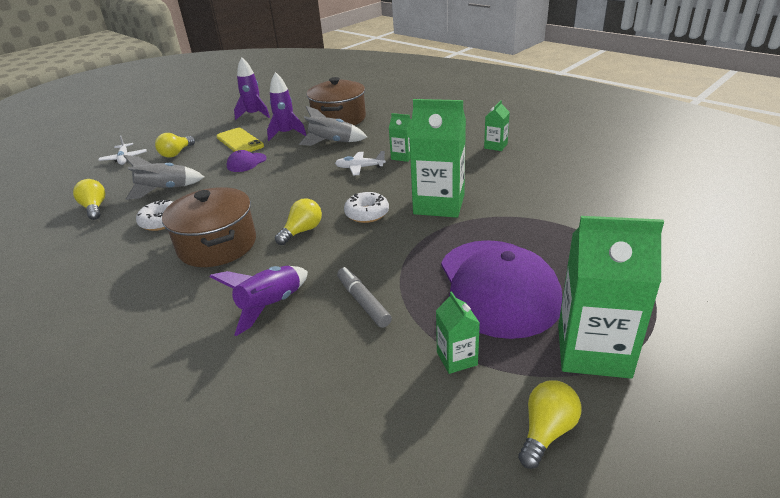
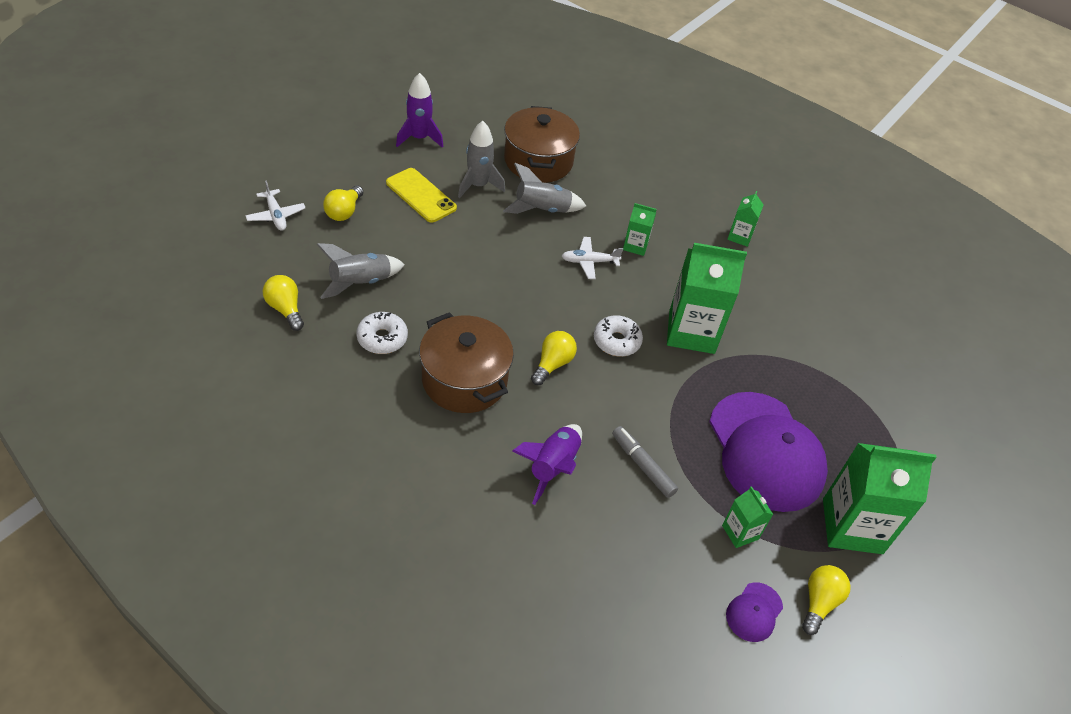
camera: 15 degrees left, 15 degrees up
(246, 162) = (445, 239): purple cap -> purple cap (754, 612)
(286, 134) = (478, 185): purple rocket -> grey rocket

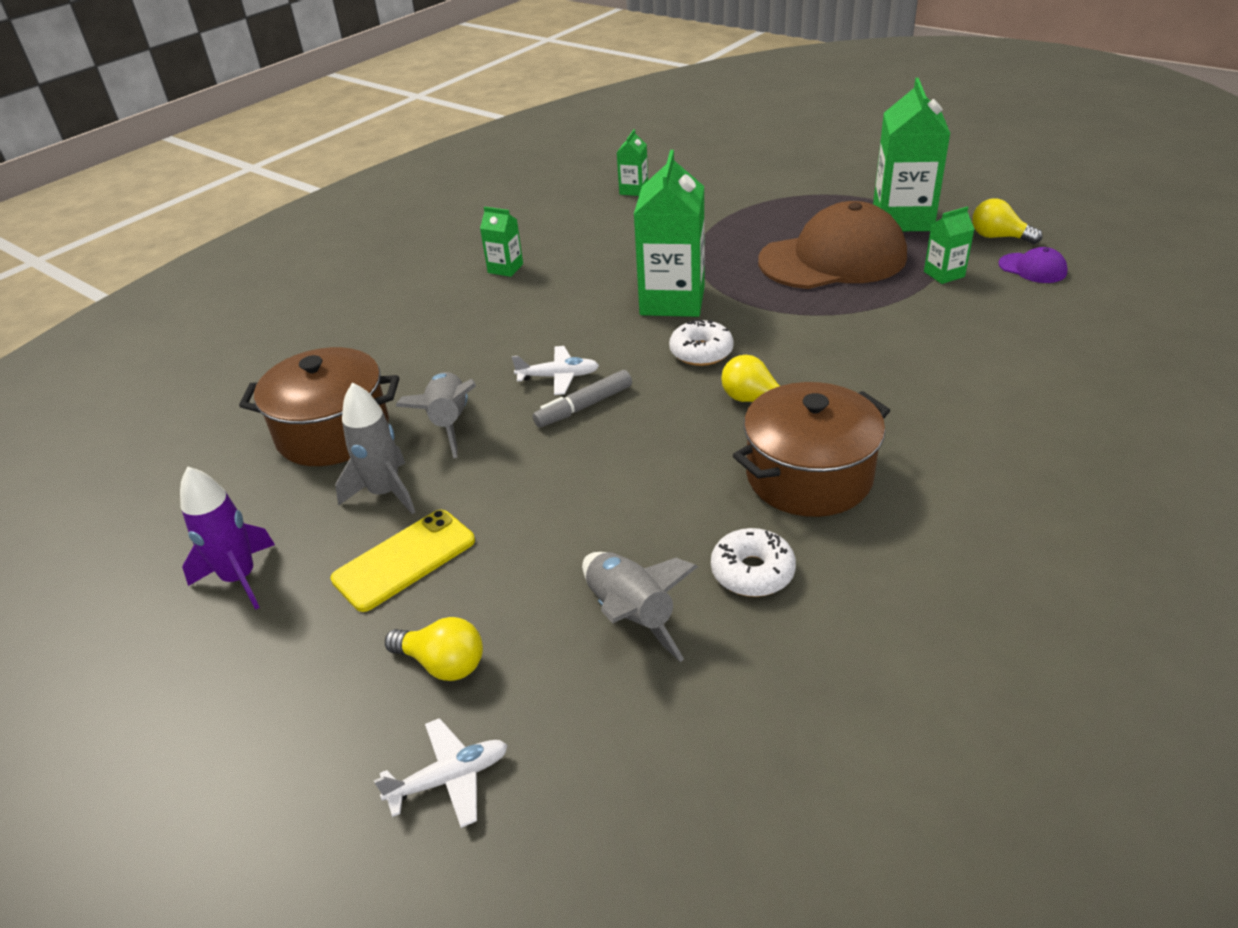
camera: 80 degrees left, 10 degrees down
(285, 309) = (713, 715): yellow light bulb -> none
(552, 467) = (922, 393): purple rocket -> none
(589, 262) = (558, 377): white plane -> white plane turned 90 degrees counterclockwise
(635, 246) = (525, 341): green carton -> green carton (634, 190)
(642, 465) = (888, 331): grey marker -> grey marker (584, 406)
(766, 451) = (833, 259): purple cap -> brown cap

